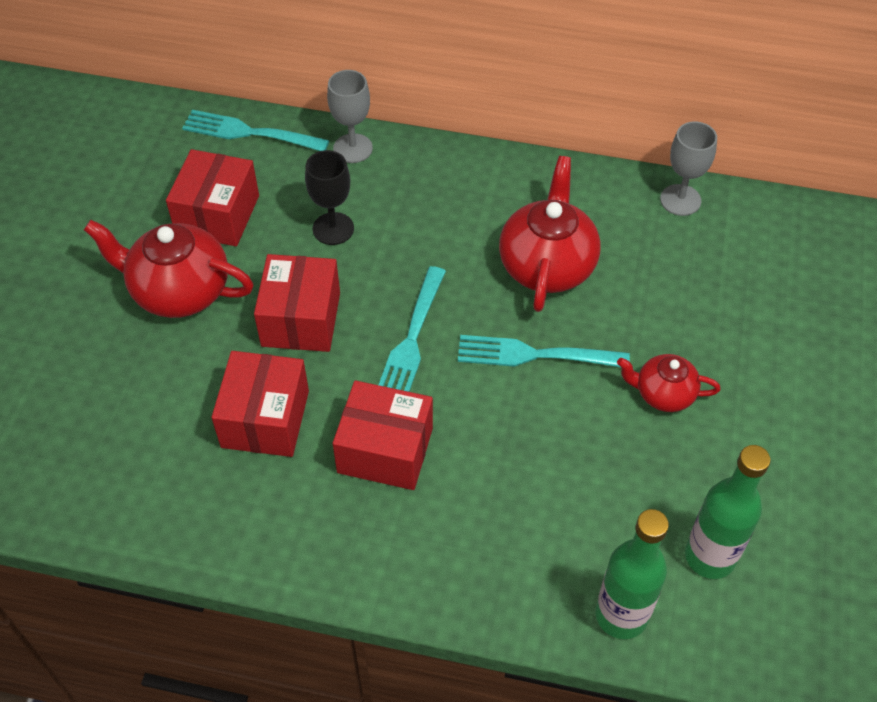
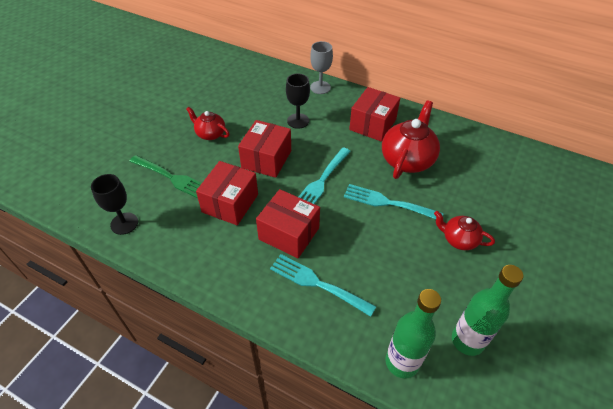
camera: 15 degrees right, 5 degrees down
(90, 501) = (124, 223): none -> black goblet
(142, 395) = (172, 178): none -> green fork
(179, 291) = (210, 134): red teapot -> red teapot, size x0.57
(218, 215) = (242, 104): red box -> red box (373, 124)
(249, 132) = (271, 72): turquoise fork -> turquoise fork (317, 283)
(680, 200) = (491, 142): grey goblet -> none

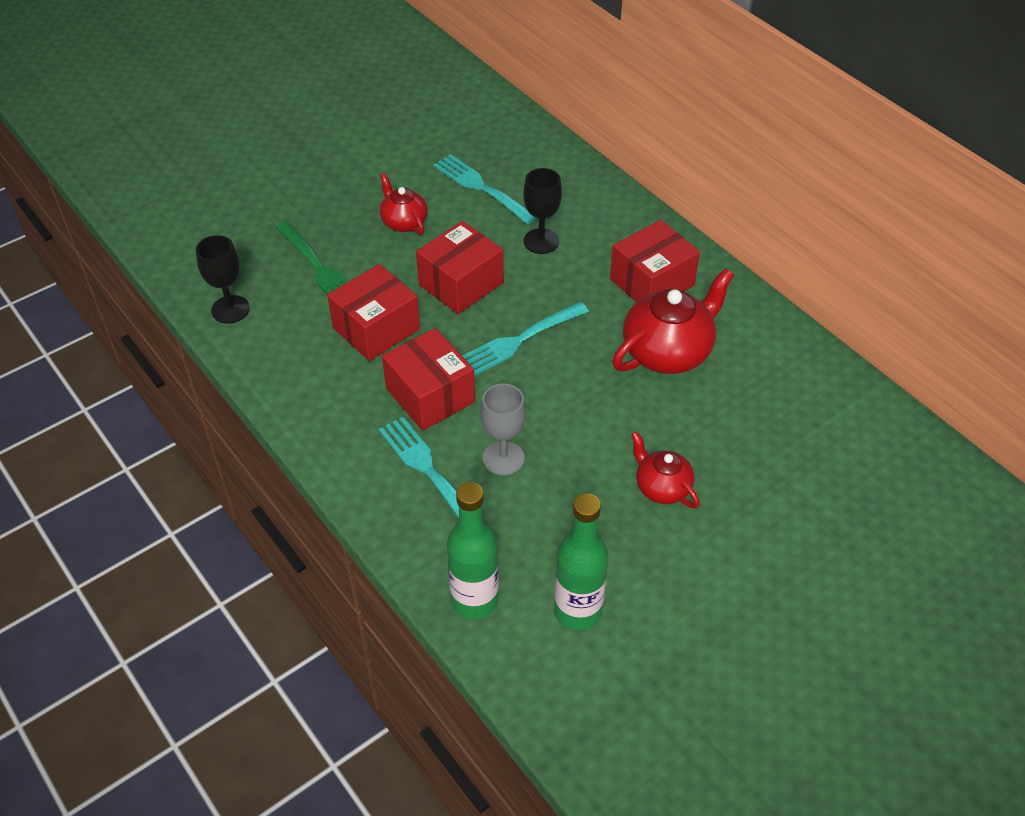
camera: 25 degrees right, 0 degrees up
(320, 87) = (609, 198): grey goblet -> grey goblet (503, 458)
(388, 203) = (594, 402): turquoise fork -> turquoise fork (481, 187)

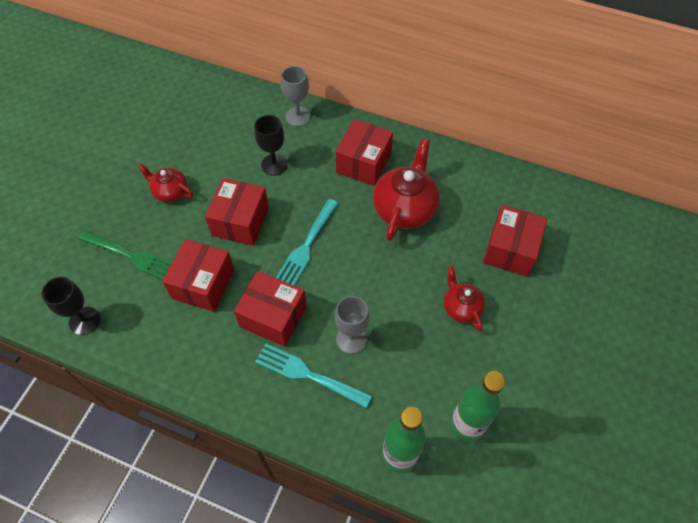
camera: 30 degrees left, 10 degrees up
(481, 187) = (208, 141): turquoise fork -> none
(606, 201) = (298, 116): none -> grey goblet
(662, 487) = (461, 307): red teapot -> red teapot turned 45 degrees clockwise
(773, 454) = (510, 250): none -> red box

